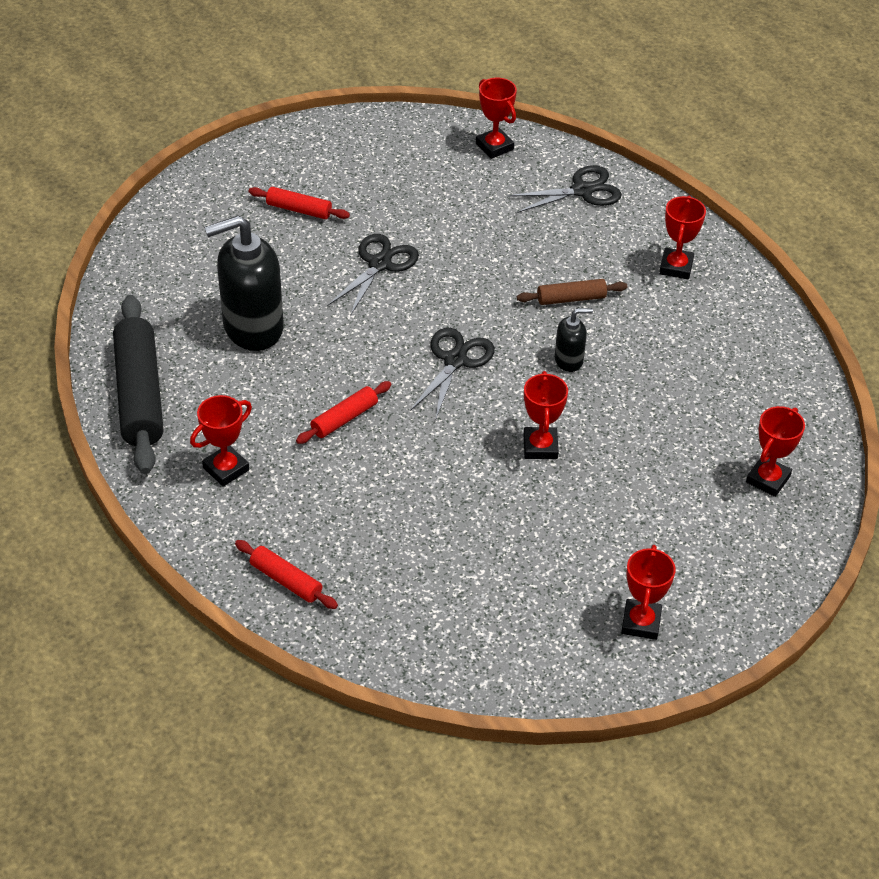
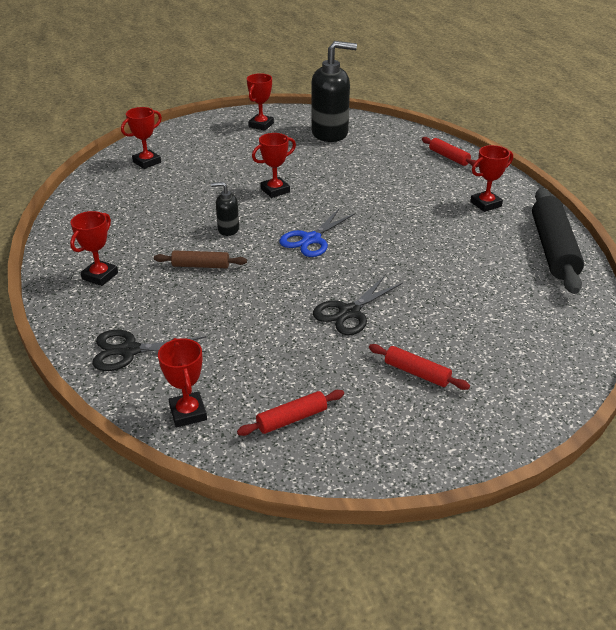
camera: 165 degrees left, 10 degrees down
(252, 328) = (466, 279): black soap dispenser -> black soap dispenser (330, 133)
(344, 419) = (401, 218): red rolling pin -> red rolling pin (292, 419)
(455, 360) = (311, 239): black scissors -> blue scissors
(540, 447) = (275, 190): red trophy -> red trophy turned 45 degrees clockwise

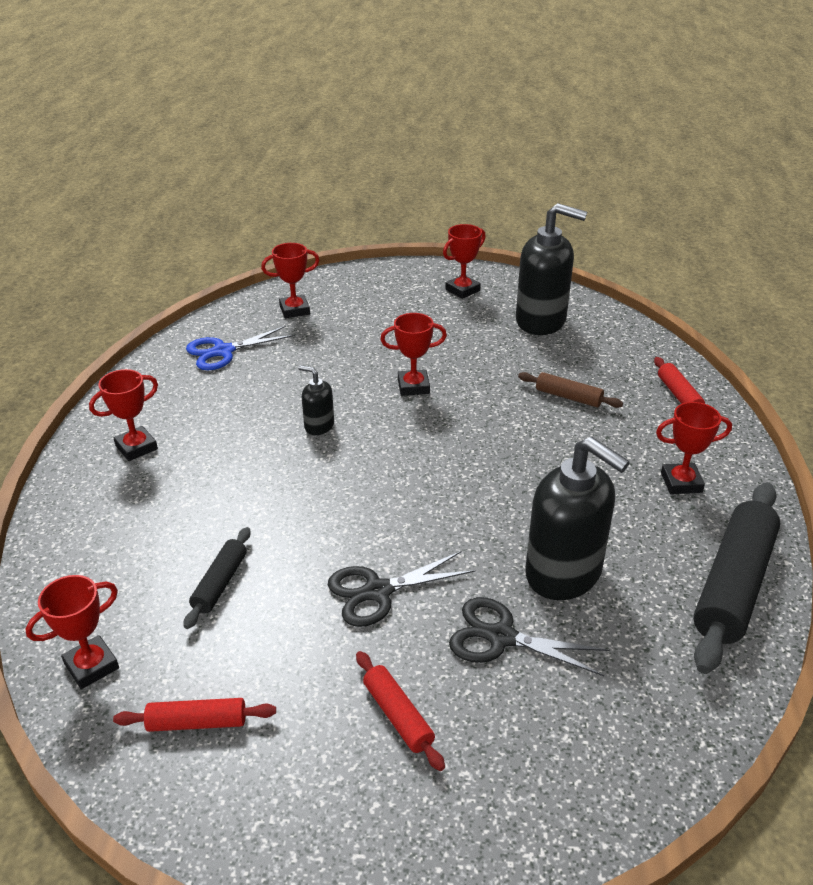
camera: 25 degrees right, 0 degrees up
(129, 351) = (93, 557): black scissors -> black scissors (500, 637)
(188, 413) = (91, 666): red trophy -> red trophy turned 45 degrees clockwise
(201, 266) = (252, 467): brown rolling pin -> brown rolling pin (568, 397)
(238, 339) = (220, 583): none -> black rolling pin
(311, 239) = (407, 469): blue scissors -> blue scissors (223, 351)
(455, 270) = (564, 573): none -> black soap dispenser

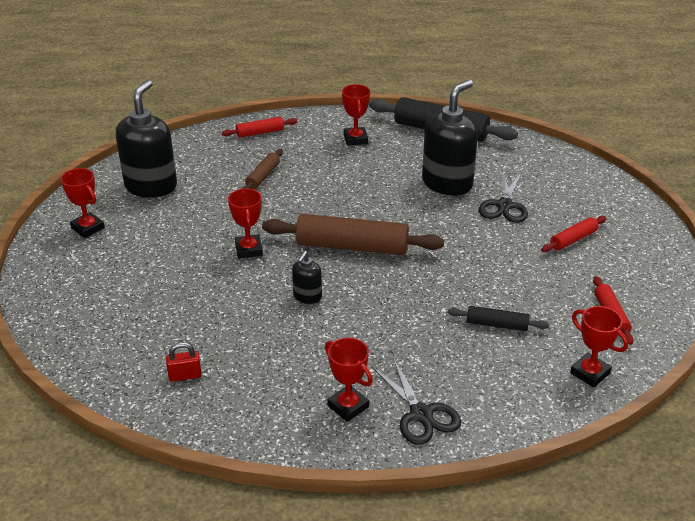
camera: 95 degrees left, 0 degrees up
(223, 351) = (185, 375): blue scissors -> red padlock
(294, 310) = (107, 334): red trophy -> none
(377, 592) = (483, 253): black scissors -> black scissors (421, 414)
(409, 464) = (352, 247): none -> brown rolling pin

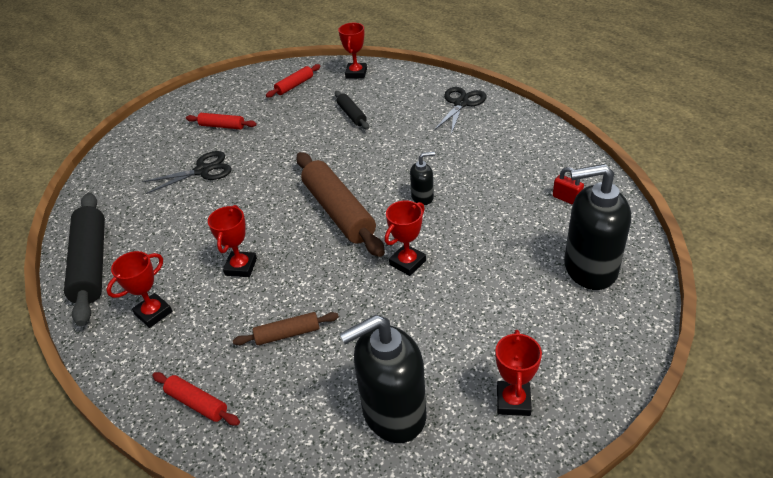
camera: 125 degrees left, 5 degrees up
(348, 406) = (492, 127): red trophy -> red trophy (241, 267)
(447, 183) = (193, 212): black soap dispenser -> black soap dispenser (589, 268)

